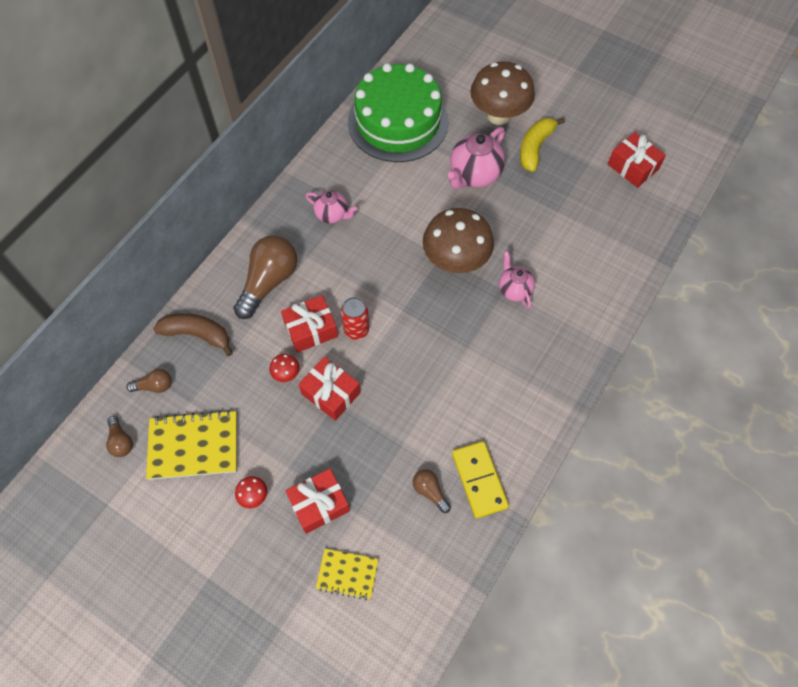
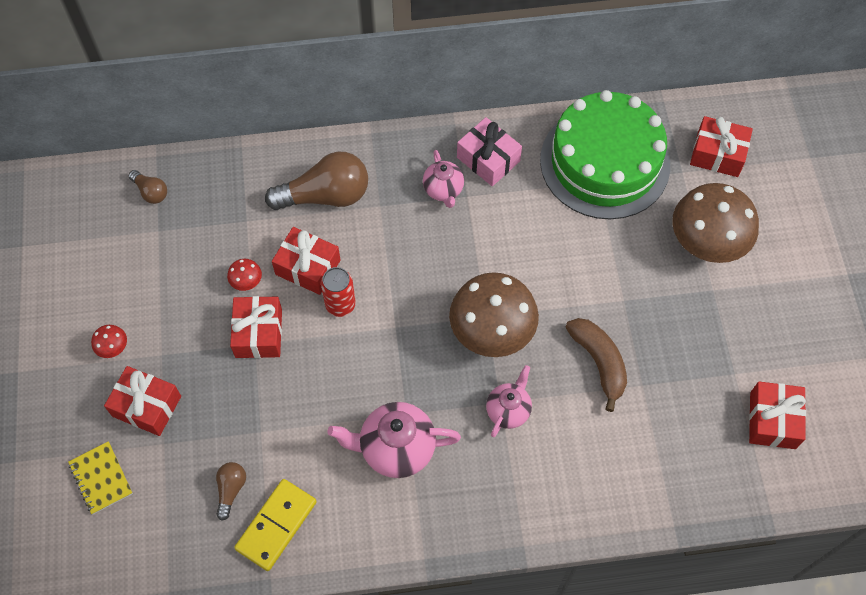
camera: 50 degrees right, 0 degrees up
(121, 441) = (82, 209): brown light bulb -> none
(193, 446) = (121, 266): yellow notebook -> none
(197, 334) = (225, 183): brown banana -> brown banana (599, 362)
(335, 176) = (488, 159): none -> pink gift
(447, 67) = (717, 154): none -> red gift
(474, 175) = (608, 277): pink teapot -> pink teapot (396, 449)
(535, 148) = (700, 308): yellow banana -> none

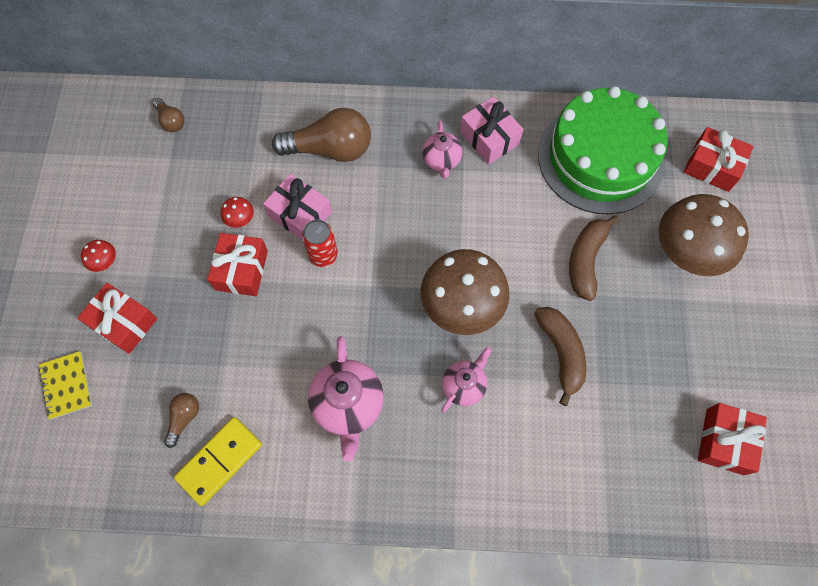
camera: 10 degrees right, 5 degrees up
(308, 267) = (300, 214): red gift -> pink gift
(396, 449) = (348, 405): pink teapot -> pink teapot turned 105 degrees counterclockwise
(607, 267) = (586, 260): none -> brown banana

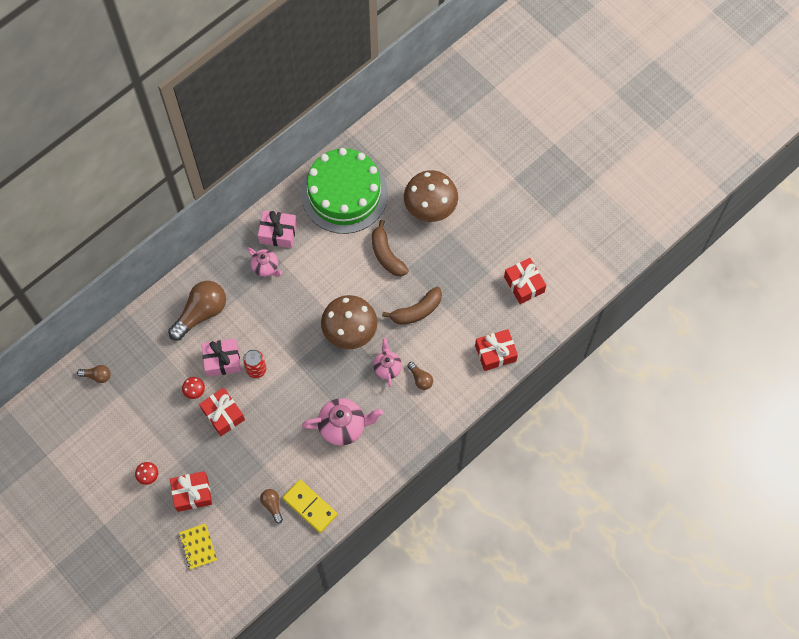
camera: 45 degrees left, 0 degrees up
(66, 385) = (198, 546): yellow notebook -> yellow notebook turned 45 degrees clockwise
(219, 461) = (310, 506): yellow domino -> yellow domino turned 45 degrees counterclockwise
(348, 405) = (343, 426): pink teapot -> pink teapot turned 45 degrees counterclockwise
(489, 436) = (420, 379): none -> brown light bulb
(561, 353) = (417, 311): brown banana -> brown banana turned 120 degrees clockwise
(712, 166) = (403, 150): red gift -> red gift (495, 353)

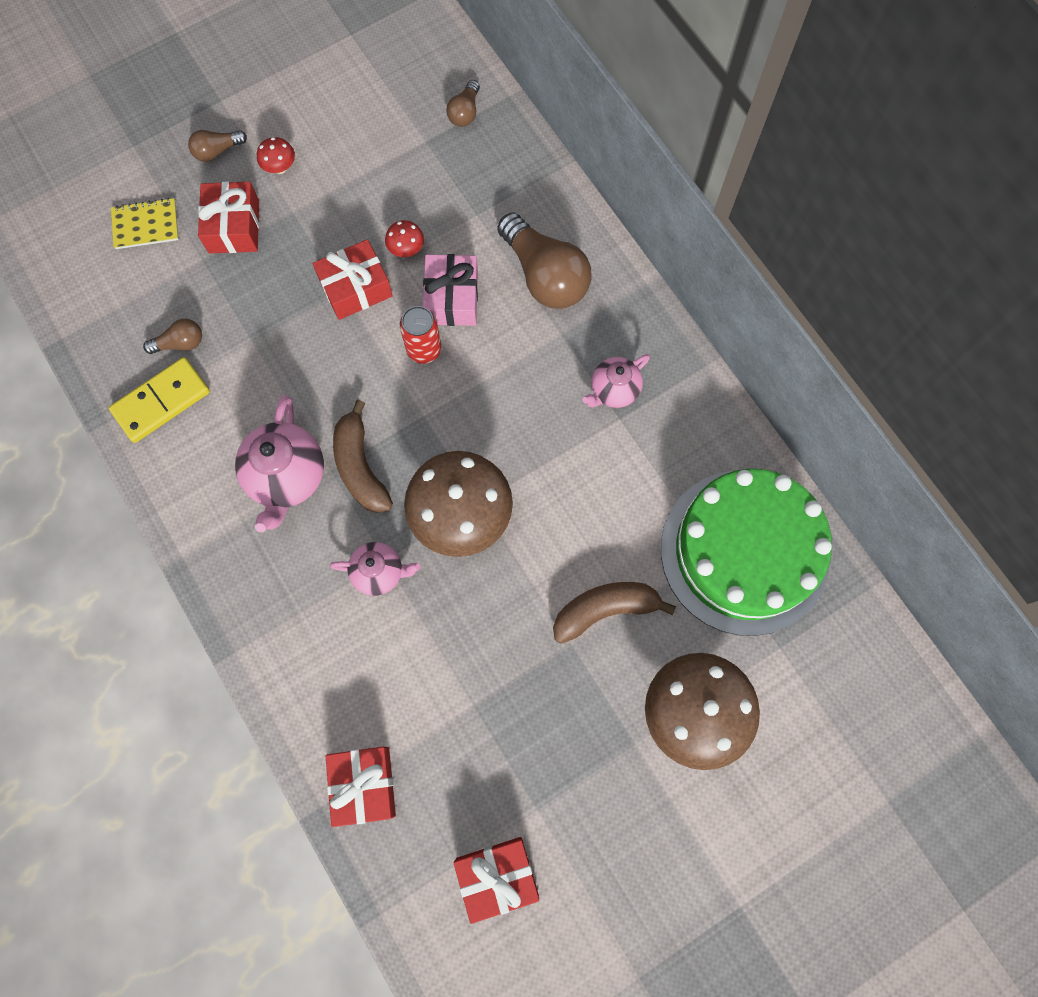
camera: 100 degrees right, 5 degrees up
(278, 233) = (679, 420): pink gift -> none
(417, 311) = (480, 647): brown banana -> brown banana (360, 467)
(420, 379) = (344, 629): brown light bulb -> brown light bulb (217, 151)

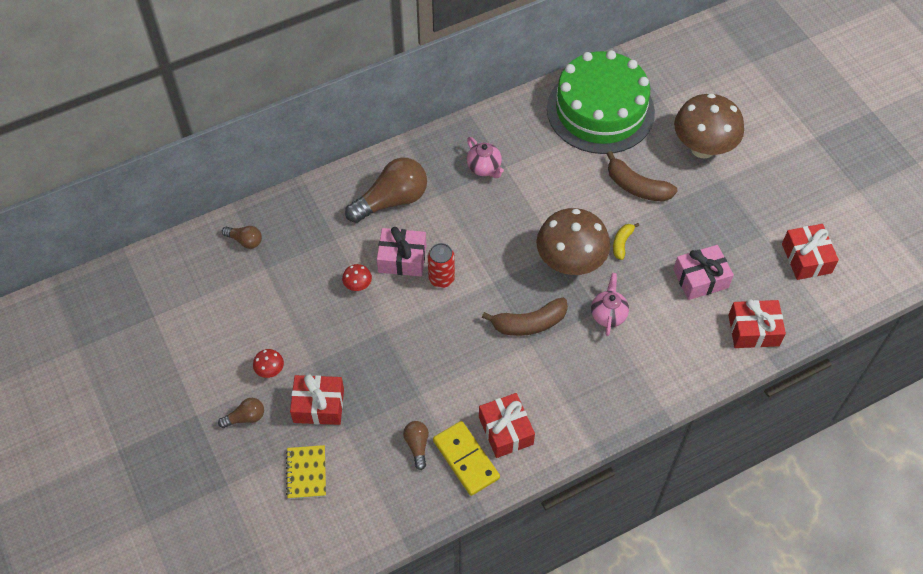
camera: 85 degrees left, 15 degrees down
(217, 151) = (245, 417): brown light bulb -> brown light bulb turned 90 degrees counterclockwise
(287, 477) = (534, 371): pink teapot -> none
(355, 288) = (385, 321): red gift -> red gift (506, 430)
(448, 706) = (700, 279): none -> pink gift
(501, 589) = (622, 243): none -> yellow banana
(605, 610) = (637, 187): brown banana -> brown banana turned 45 degrees counterclockwise

